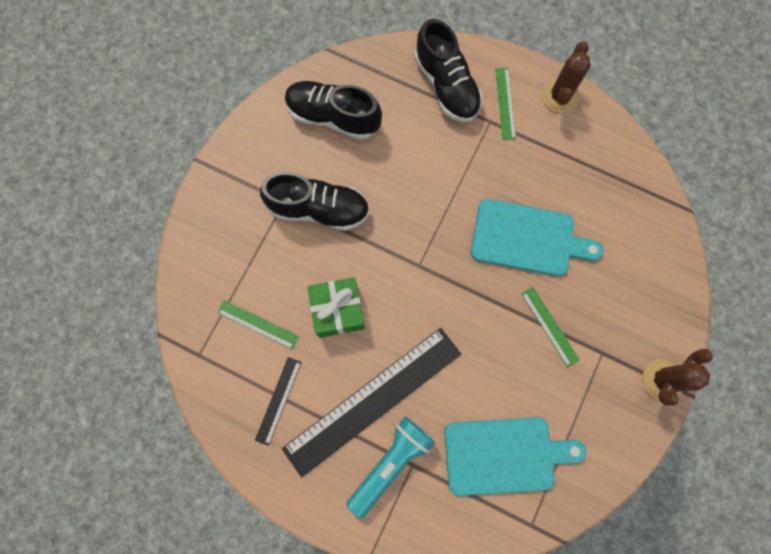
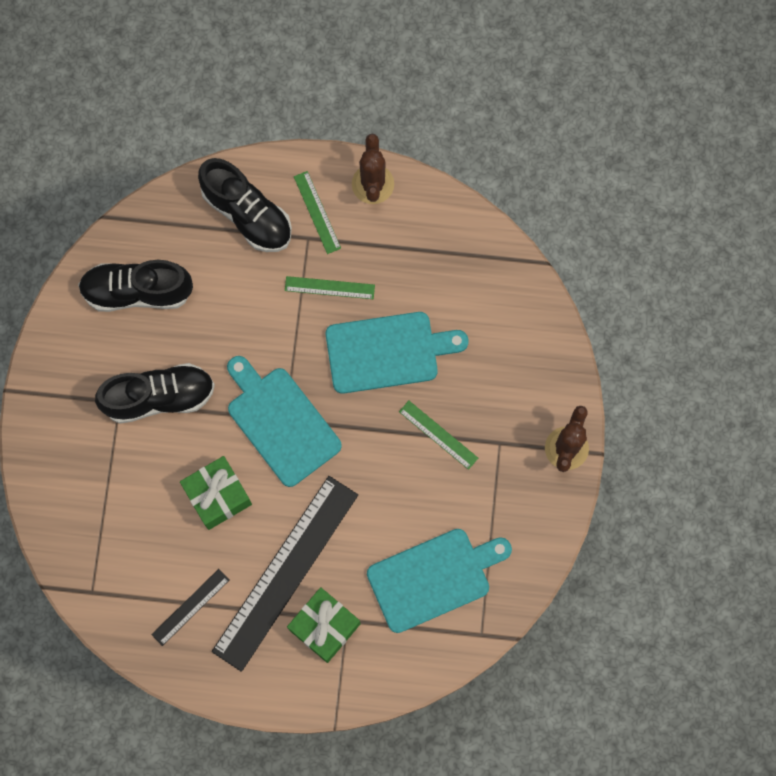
camera: 20 degrees left, 0 degrees up
(258, 324) = (140, 539): green ruler -> green ruler (329, 287)
(278, 400) = (190, 607): black ruler -> black ruler turned 45 degrees clockwise
(390, 463) = (324, 626): turquoise flashlight -> green gift
(414, 266) = (280, 422): none -> turquoise cutting board

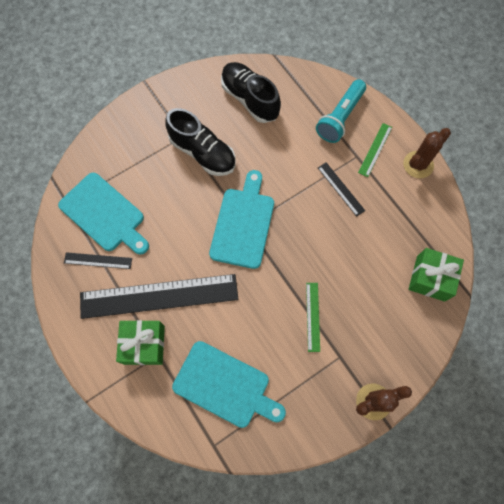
camera: 50 degrees right, 5 degrees down
(218, 496) = (173, 224): green gift -> green gift (430, 278)
(247, 214) = (340, 117): black shoe -> turquoise flashlight
(329, 287) = (341, 189): green ruler -> black ruler
(387, 352) = (334, 248): turquoise cutting board -> turquoise cutting board (104, 214)

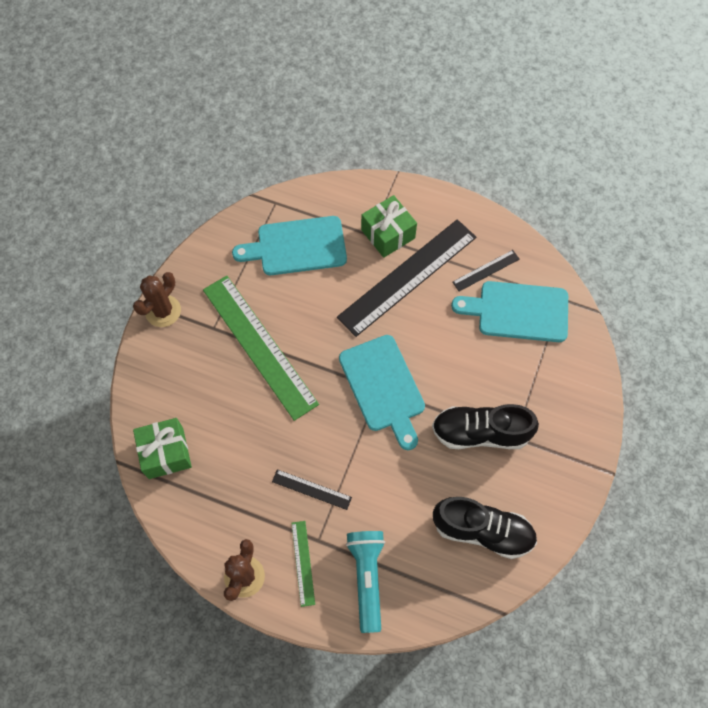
camera: 145 degrees right, 5 degrees down
(313, 316) = (259, 346): green ruler -> green ruler, size x2.27

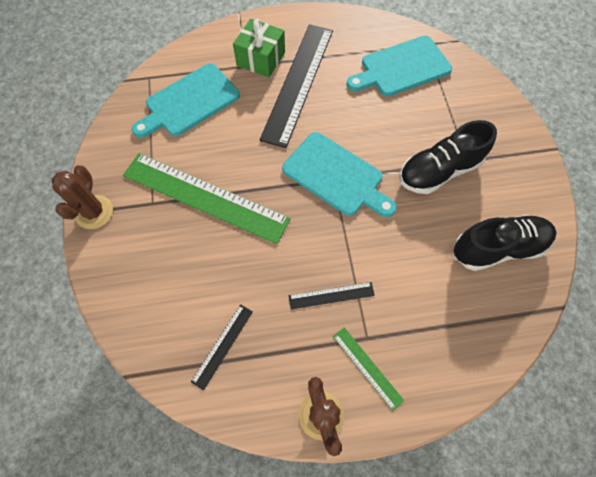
camera: 30 degrees left, 0 degrees up
(166, 453) = (171, 340): green gift -> none
(367, 578) = (433, 346): turquoise flashlight -> none
(486, 270) = (356, 50): black ruler -> black ruler (223, 345)

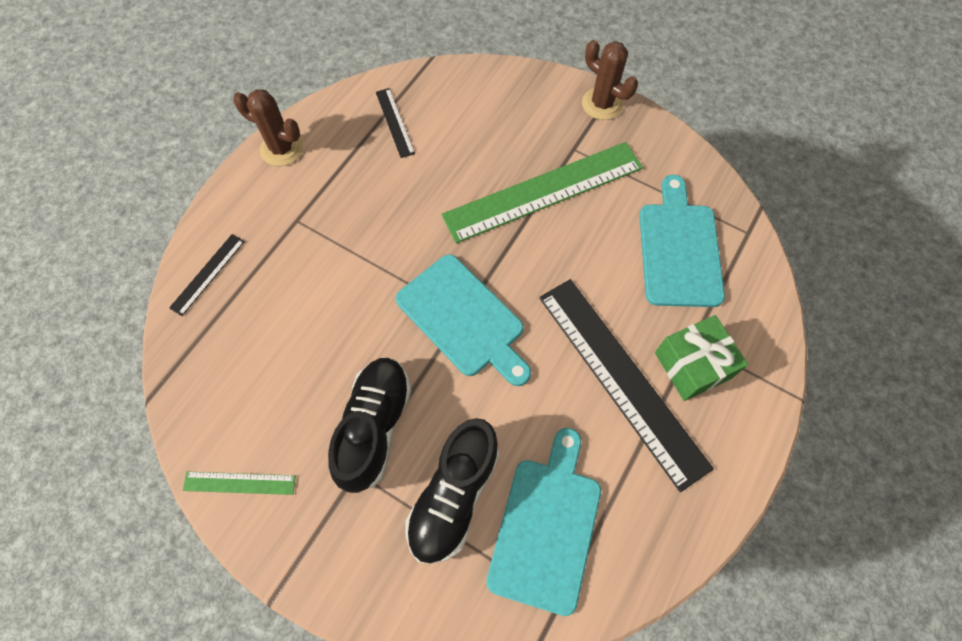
camera: 130 degrees right, 0 degrees up
(331, 295) = (355, 221): black ruler -> black ruler (207, 274)
(336, 176) = (463, 319): turquoise cutting board -> turquoise cutting board turned 120 degrees counterclockwise
(367, 367) = (277, 203): green ruler -> green ruler (239, 483)
(497, 248) = (249, 400): black shoe -> black shoe (454, 496)

